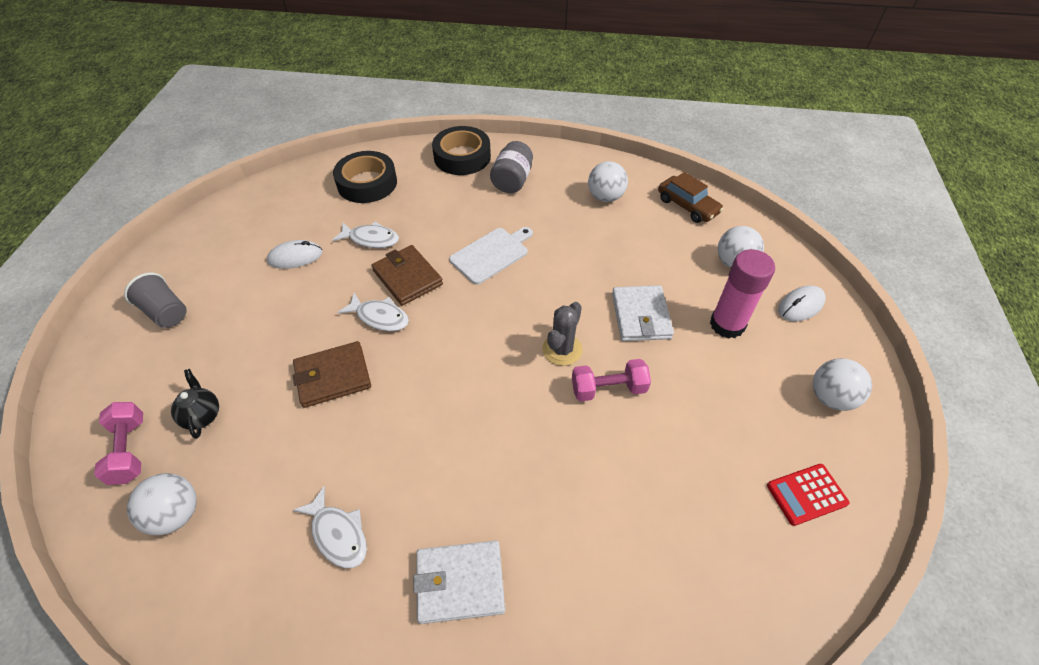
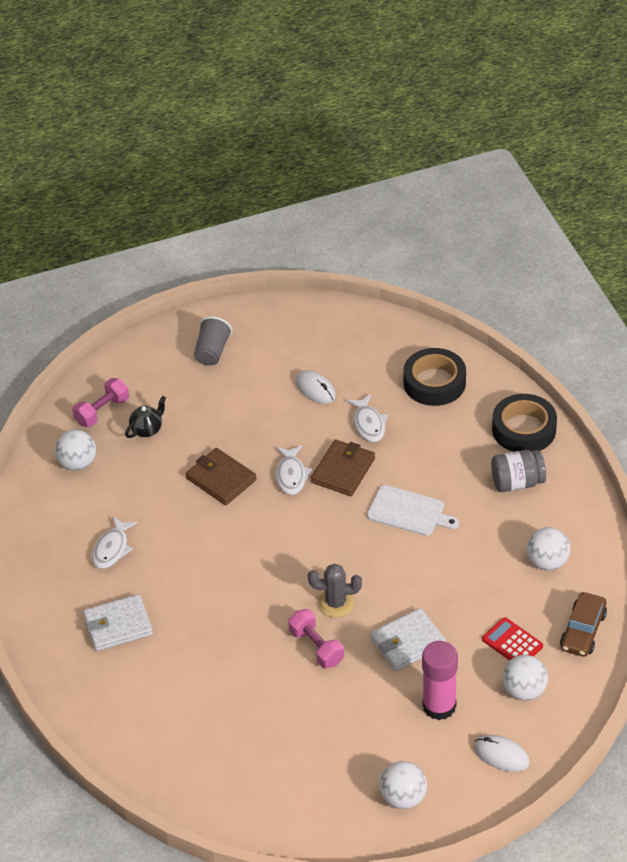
camera: 65 degrees right, 5 degrees down
(460, 583) = (118, 625): white wallet -> white wallet turned 75 degrees counterclockwise
(806, 494) = (297, 799): red calculator -> red calculator (512, 643)

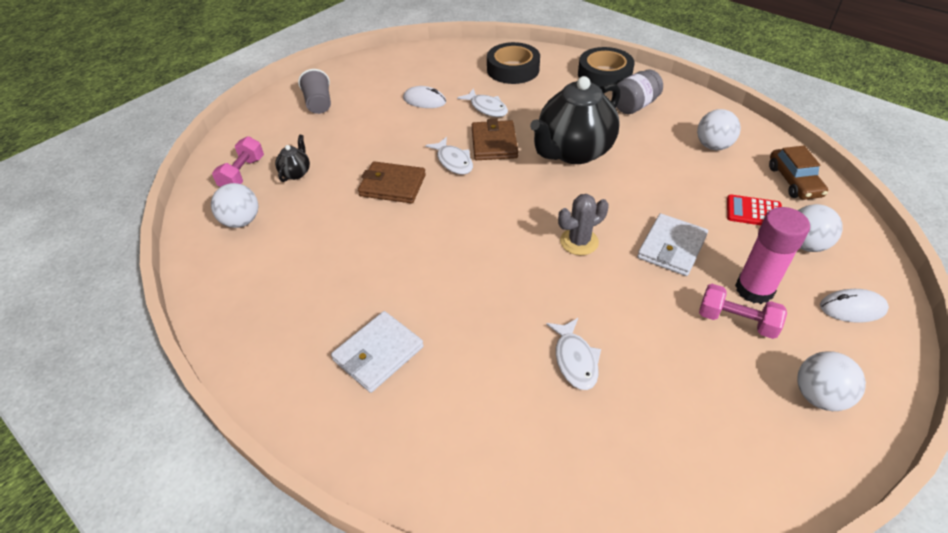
camera: 30 degrees left, 0 degrees up
(112, 549) = (323, 281): white fish -> white fish (575, 360)
(316, 647) = (596, 286): pink dumbbell -> pink dumbbell (736, 321)
(409, 512) = (573, 152): white cutting board -> black teapot

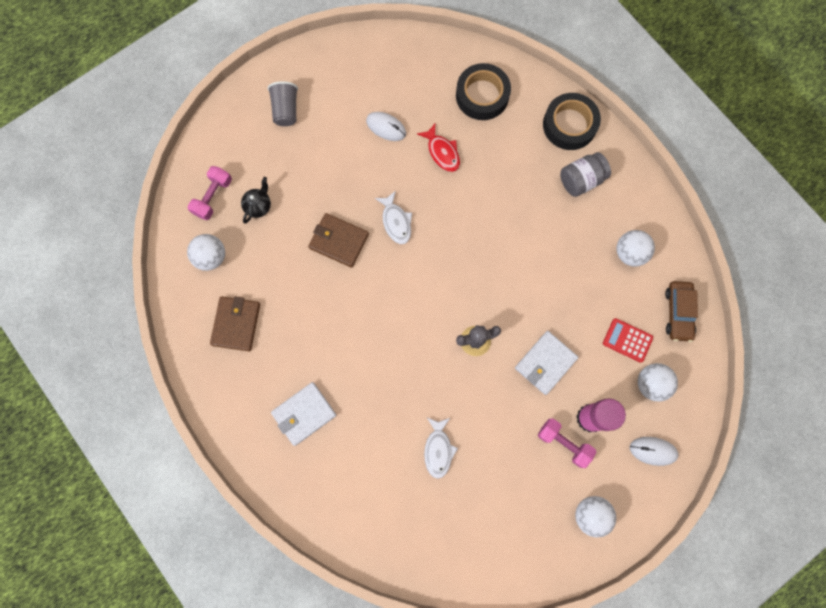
camera: 10 degrees right, 30 degrees up
(487, 108) = (442, 152): white fish -> red fish
(494, 143) = (437, 205): brown wallet -> brown wallet (236, 324)
(573, 152) = (504, 233): black teapot -> none

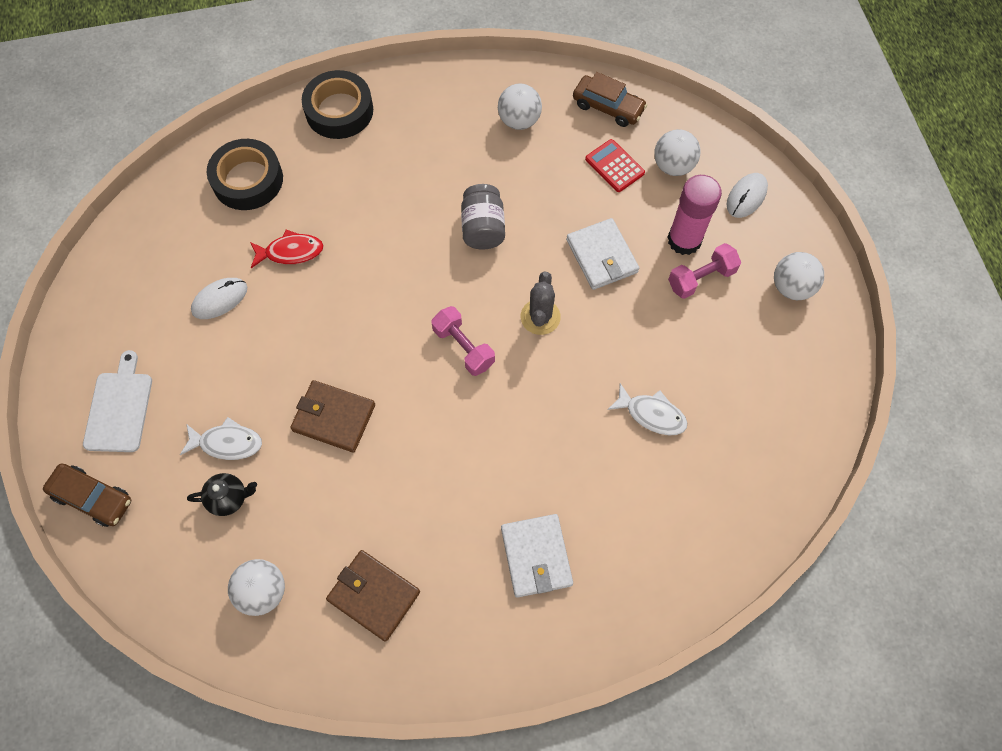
camera: 65 degrees left, 10 degrees down
(213, 197) = (180, 554): pink dumbbell -> pink dumbbell (463, 347)
(224, 128) = (93, 498): none -> brown car
(258, 206) = (229, 498): black teapot -> black teapot turned 120 degrees clockwise
(286, 110) = (119, 408): grey cup -> white cutting board
(339, 241) = (334, 418): brown wallet -> brown wallet turned 60 degrees clockwise
(396, 222) = (347, 340): white fish -> white fish (227, 443)
(581, 180) = (410, 128): grey jar -> grey jar (483, 228)
(627, 340) = (614, 166): red calculator -> red calculator turned 90 degrees clockwise

